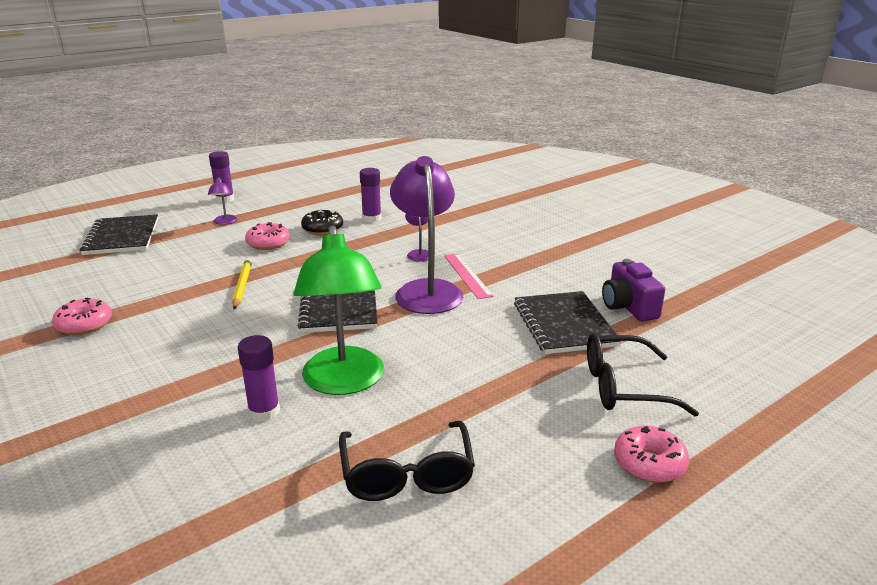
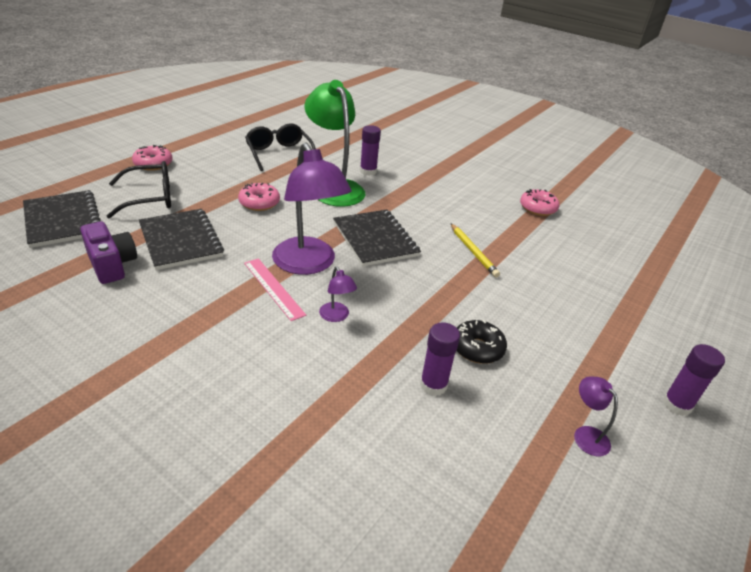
camera: 160 degrees right, 10 degrees up
(121, 237) = (666, 301): black notebook -> black notebook (63, 220)
(225, 222) = (603, 345): purple lamp -> purple lamp (586, 435)
(268, 243) = (511, 311): pink donut -> pink donut (259, 203)

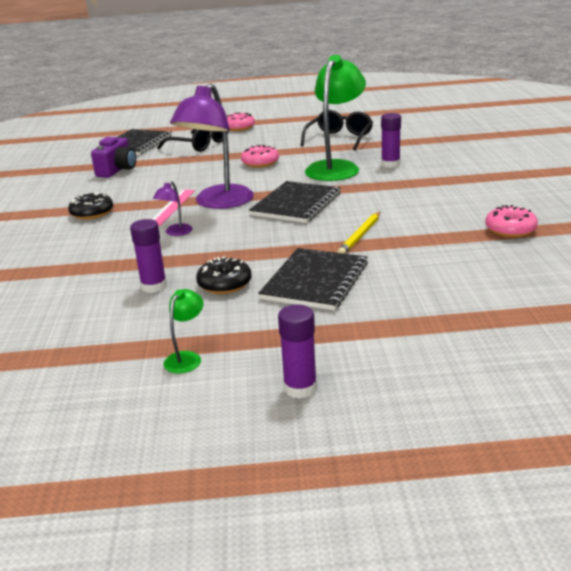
camera: 55 degrees right, 10 degrees down
(181, 240) = (172, 169): black notebook -> black notebook (315, 281)
(200, 335) = (92, 213): none -> black donut
(586, 435) = (186, 358): purple lamp -> green lamp

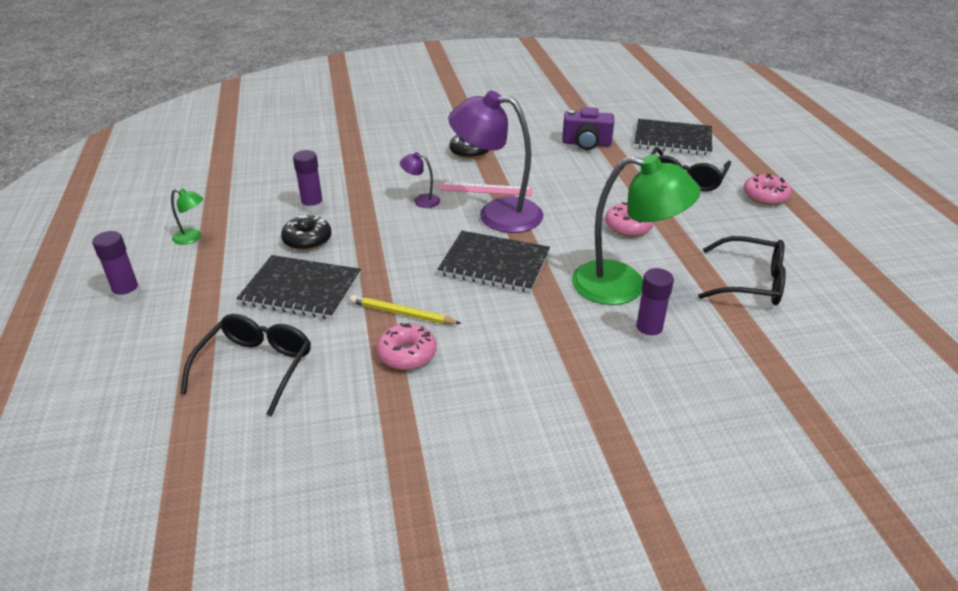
camera: 80 degrees right, 10 degrees up
(433, 292) = (256, 367): none -> black glasses
(510, 230) = (408, 442): pink donut -> pink donut (407, 354)

